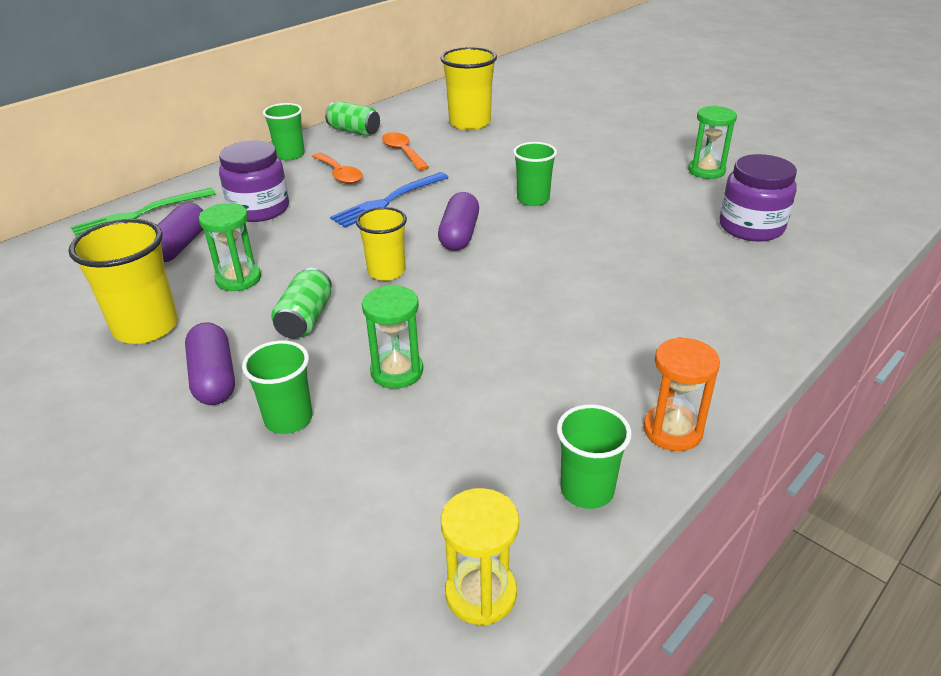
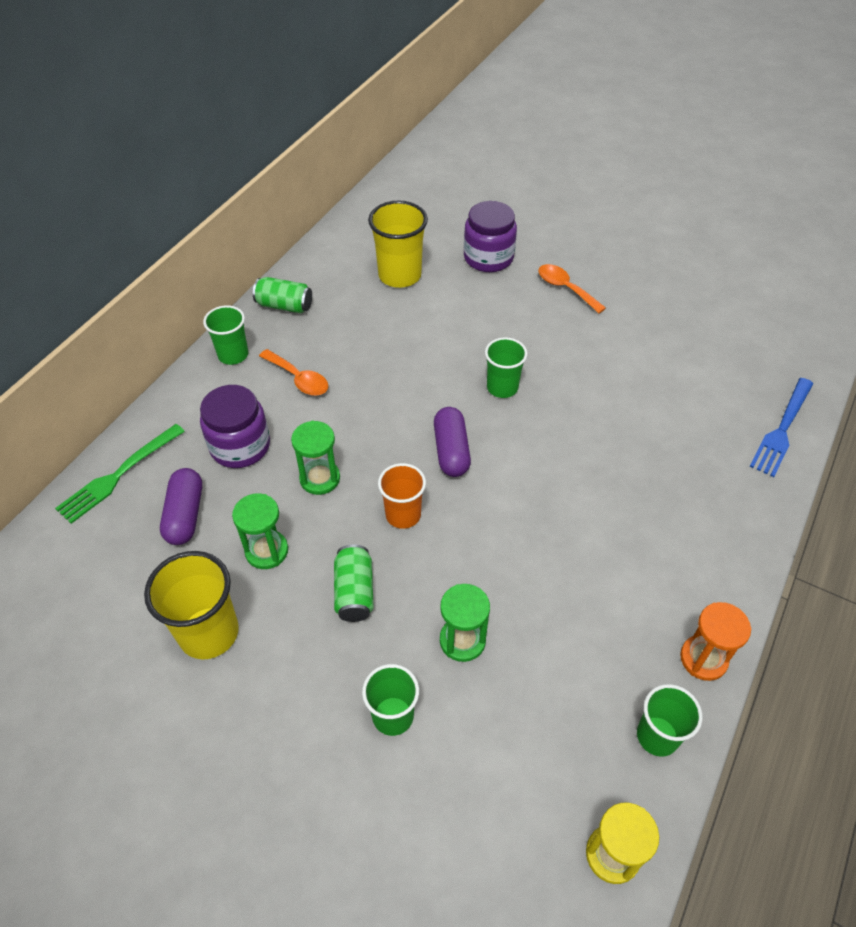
camera: 15 degrees left, 15 degrees up
(214, 378) = (305, 683): purple capsule -> none
(386, 272) = (403, 515): yellow cup -> orange cup
(388, 201) = (364, 413): blue fork -> blue fork (782, 430)
(403, 152) = (349, 333): orange spoon -> orange spoon (565, 288)
(706, 171) = (647, 320): green hourglass -> green hourglass (320, 478)
(751, 227) = (705, 396): purple jar -> purple jar (488, 258)

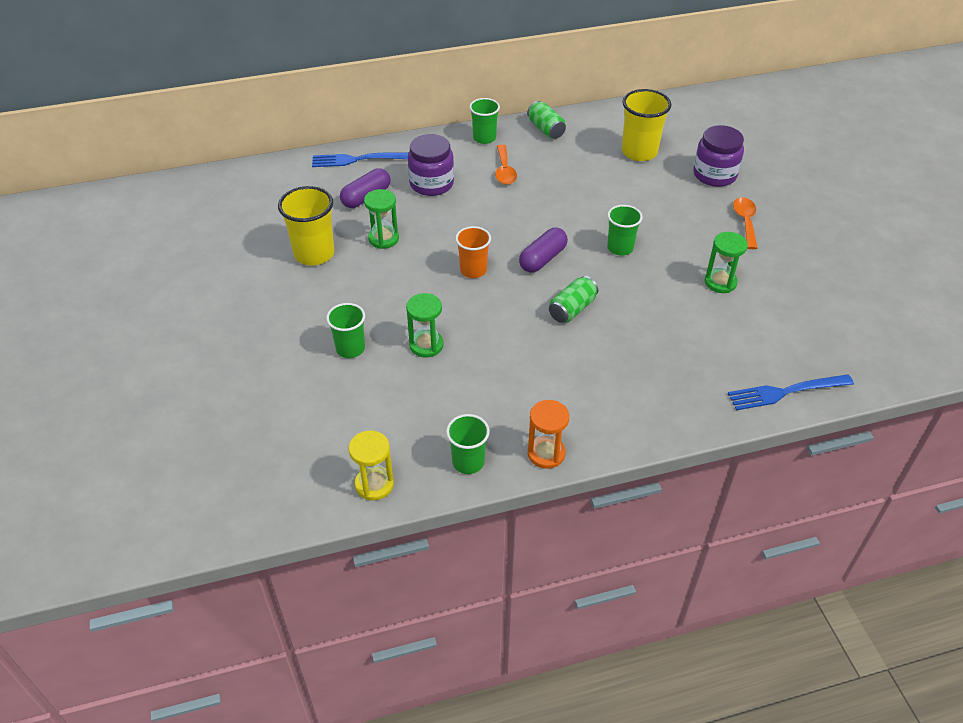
camera: 45 degrees right, 5 degrees down
(118, 475) = (357, 160): green fork -> blue fork
(320, 478) = (452, 225): green hourglass -> green hourglass (720, 282)
(354, 592) = (402, 286): green can -> green can (572, 309)

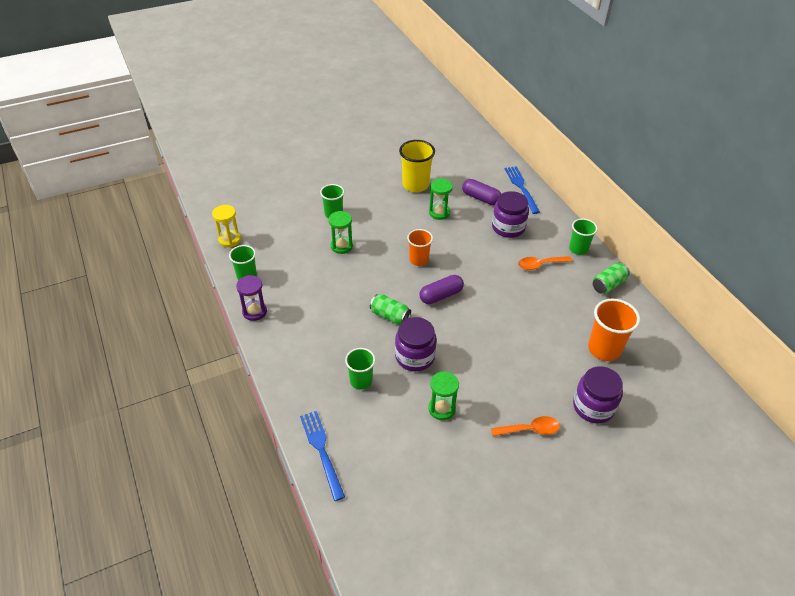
camera: 80 degrees right, 0 degrees up
(542, 259) = (441, 295): purple capsule -> purple capsule turned 60 degrees counterclockwise
(546, 453) = (254, 311): orange hourglass -> purple hourglass
(620, 248) = (467, 341): green cup -> green cup (361, 381)
(639, 152) = (604, 349): yellow cup -> orange cup
(642, 295) = (415, 357): none -> purple jar

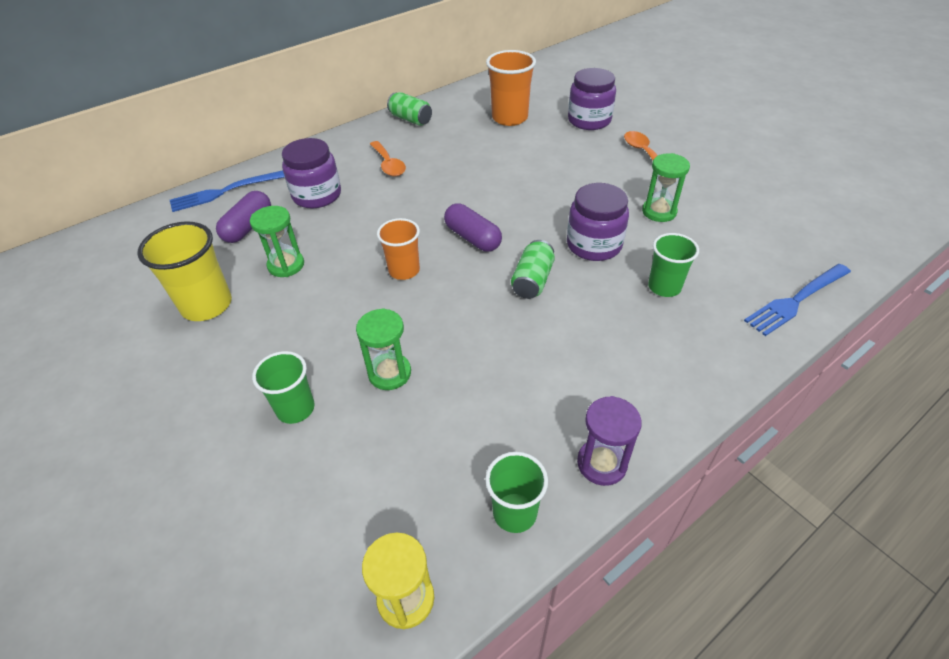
camera: 100 degrees left, 0 degrees up
(578, 249) = (353, 140): green cup -> none

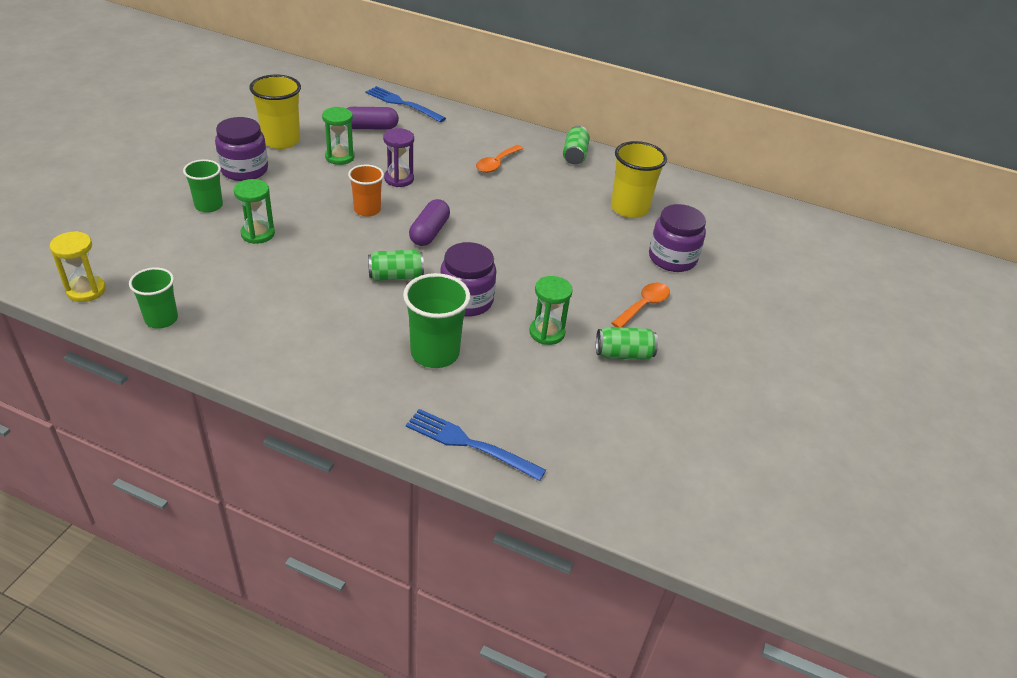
camera: 55 degrees right, 5 degrees down
(317, 195) = (429, 143): purple jar -> purple jar (244, 170)
(509, 118) = (629, 208): orange cup -> yellow cup
(601, 463) = (218, 351): purple hourglass -> purple hourglass (399, 179)
(664, 287) = (435, 353): green cup -> green cup, size x1.53
(701, 181) = (623, 354): none -> green can

